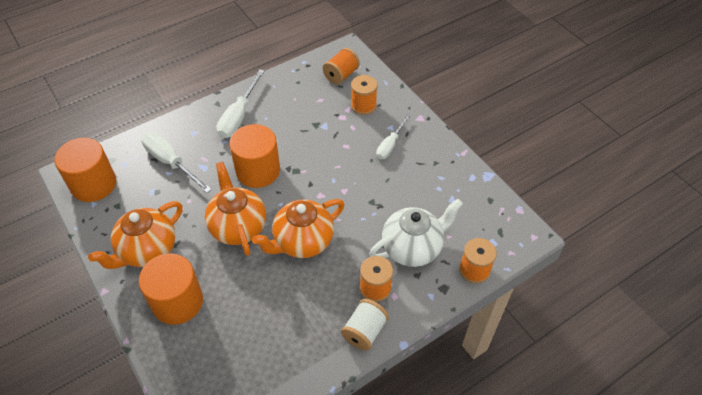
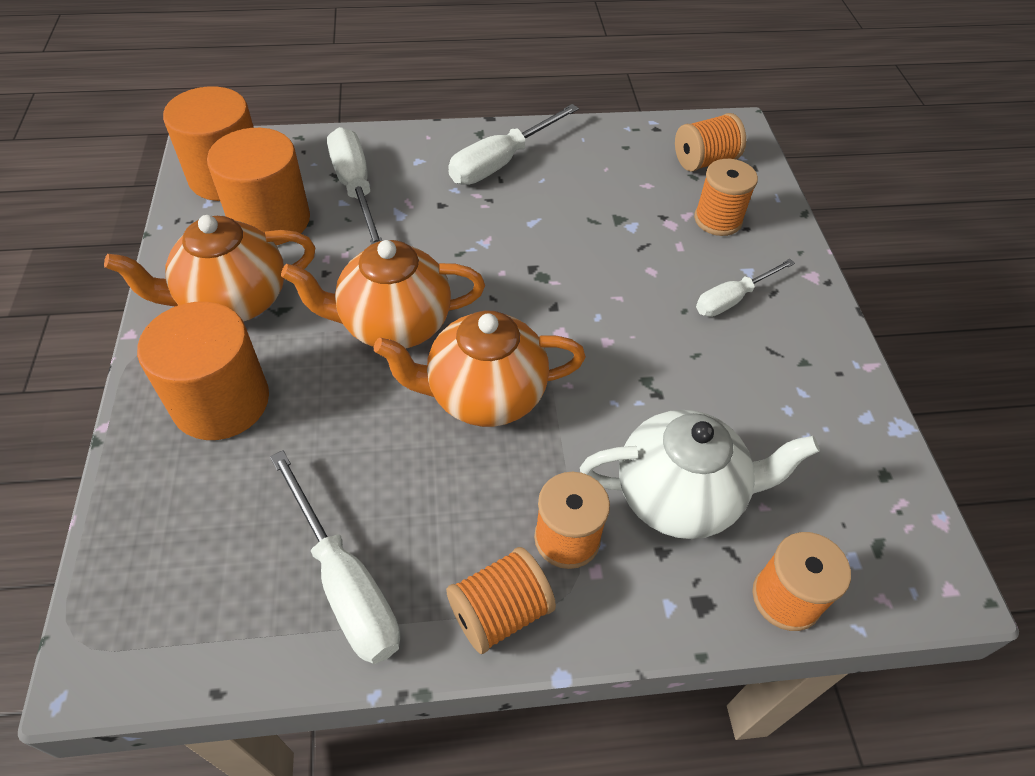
camera: 25 degrees right, 0 degrees up
(238, 227) = (393, 325): orange teapot -> orange teapot turned 105 degrees counterclockwise
(258, 171) = (480, 252): orange cylinder -> orange cylinder (270, 220)
(291, 352) = (345, 583): none -> white screwdriver
(364, 331) = (500, 612): white spool -> orange spool

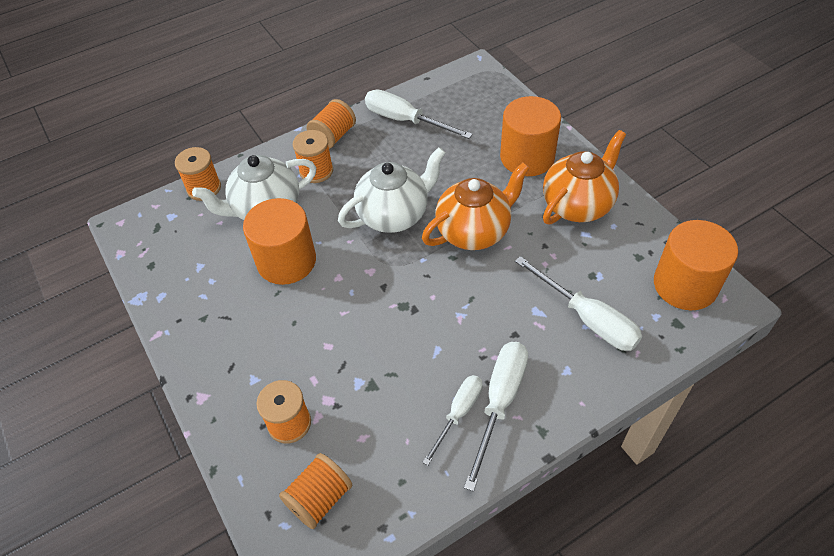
camera: 160 degrees right, 0 degrees up
(270, 220) = (617, 265): orange cylinder -> orange cylinder (286, 261)
(483, 395) = (394, 215): orange teapot -> white teapot
(732, 299) = (261, 346): white screwdriver -> white screwdriver (458, 413)

